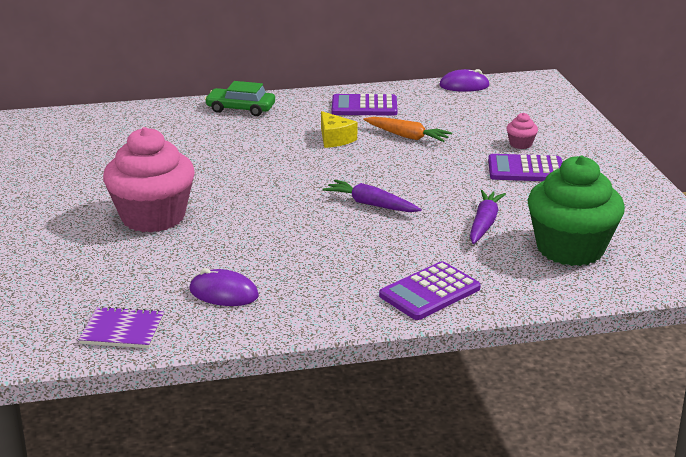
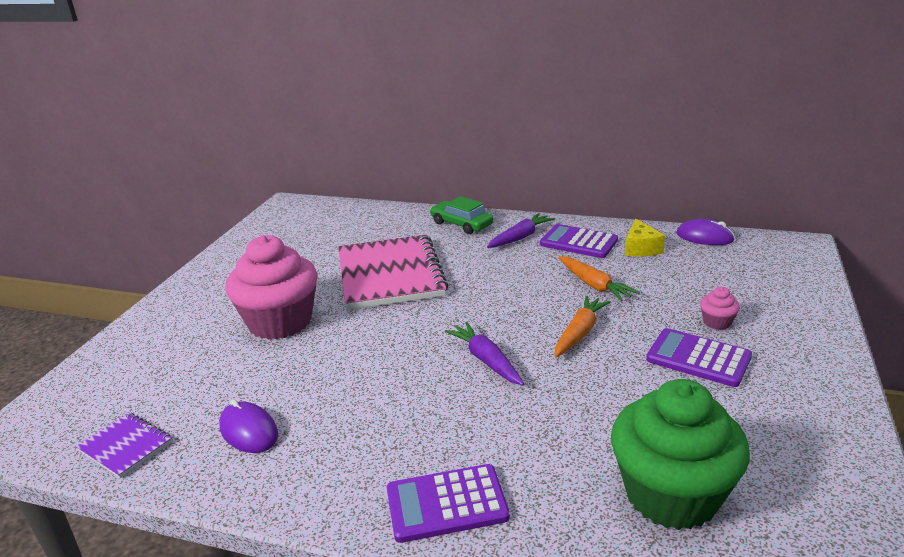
camera: 30 degrees right, 0 degrees up
(217, 161) = (390, 274): none -> pink notebook
(335, 139) = (518, 273): yellow cheese -> yellow cheese (641, 248)
(426, 171) = (579, 333): none -> orange carrot
(484, 223) = (590, 421): purple carrot -> purple carrot (520, 237)

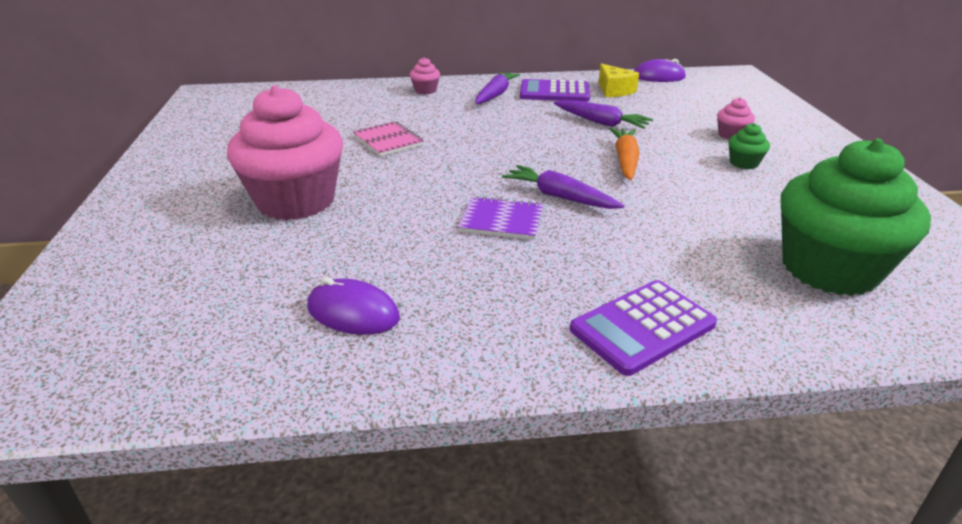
camera: 25 degrees left, 5 degrees up
(125, 446) = (192, 367): purple notebook -> purple notebook (501, 220)
(390, 274) = (388, 141): pink notebook -> pink notebook, size x0.46
(461, 224) = (425, 90): green car -> pink cupcake
(594, 285) = (601, 122): orange carrot -> purple carrot
(698, 358) = (744, 163): purple calculator -> green cupcake

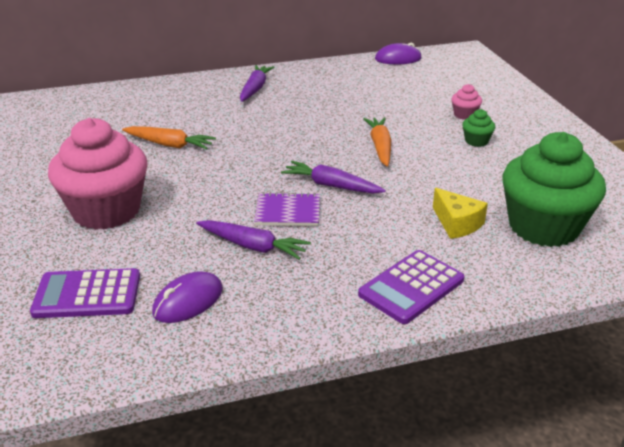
camera: 10 degrees left, 0 degrees up
(353, 312) = (188, 301): purple mouse -> purple mouse turned 60 degrees counterclockwise
(388, 141) = (169, 145): pink notebook -> orange carrot
(425, 90) = (189, 89): pink cupcake -> none
(554, 92) = (308, 82): purple calculator -> purple calculator (87, 295)
(601, 122) = (354, 111): purple carrot -> purple carrot (253, 246)
(614, 90) = (361, 76): yellow cheese -> yellow cheese (457, 223)

